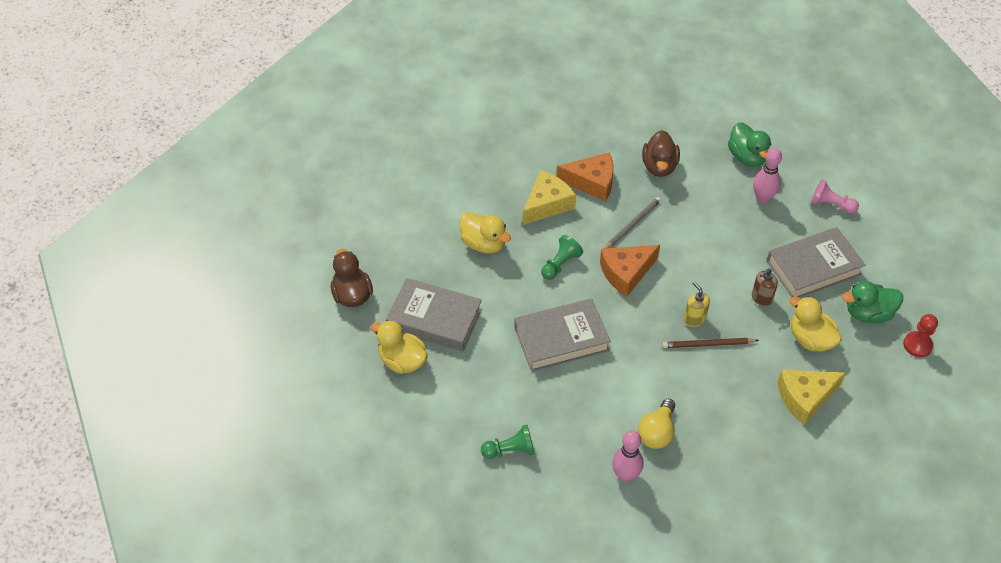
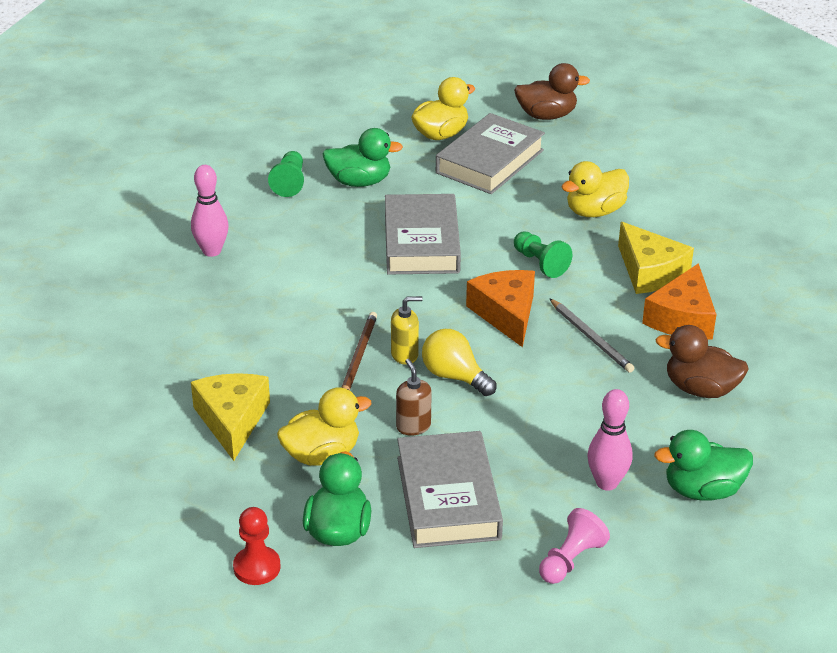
camera: 105 degrees right, 15 degrees down
(492, 400) = (359, 182): none -> green duck
(657, 432) = (253, 285): yellow light bulb -> yellow light bulb (454, 376)

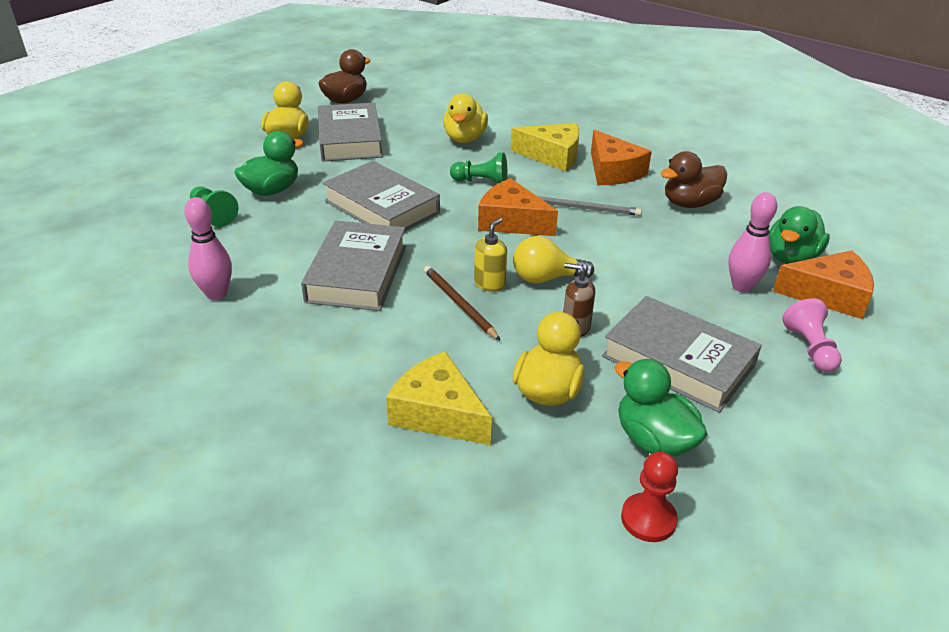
camera: 45 degrees left, 0 degrees up
(323, 289) = (357, 273): none -> grey book
(673, 538) = (829, 295): none -> orange cheese

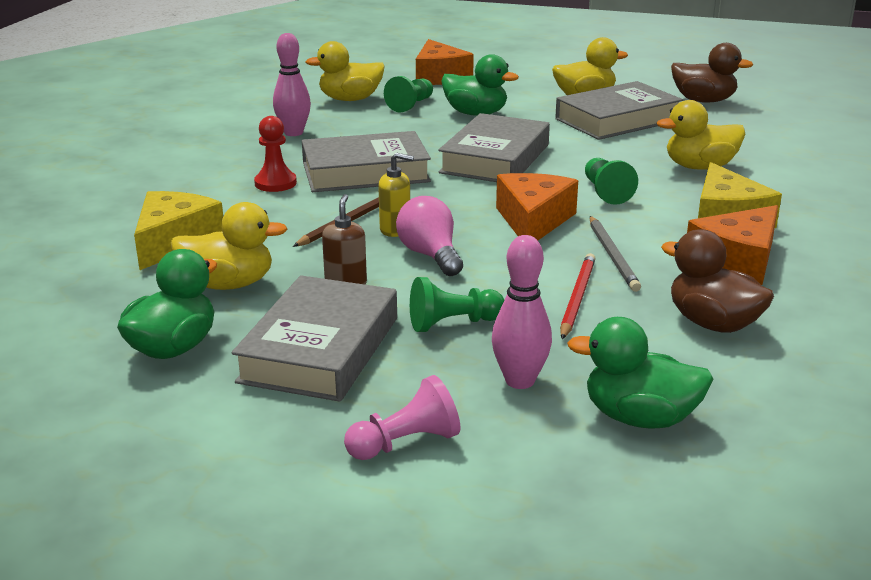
camera: 70 degrees right, 10 degrees down
(157, 243) = (350, 99): none -> yellow duck
(546, 278) = (430, 255): yellow light bulb -> pink light bulb
(639, 237) = (577, 298): none -> red pencil
(648, 519) = (57, 357): red pawn -> red pawn (275, 183)
(658, 294) = (453, 323): none -> green pawn
(829, 295) = (560, 456): orange cheese -> orange cheese (439, 76)

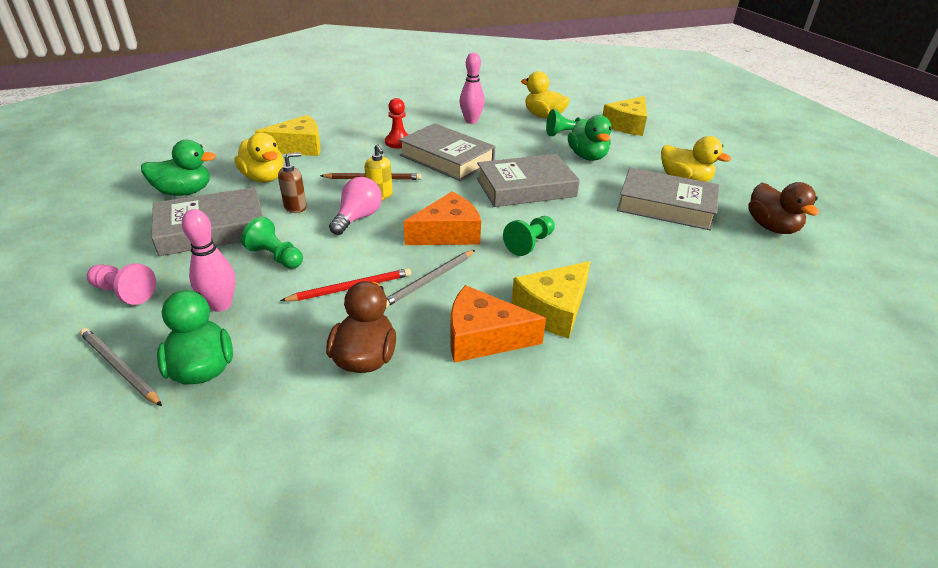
camera: 50 degrees right, 10 degrees up
(439, 76) = (627, 125): orange cheese -> yellow cheese
(583, 473) = (119, 368): none -> grey pencil
(700, 167) = (633, 267): yellow duck -> none

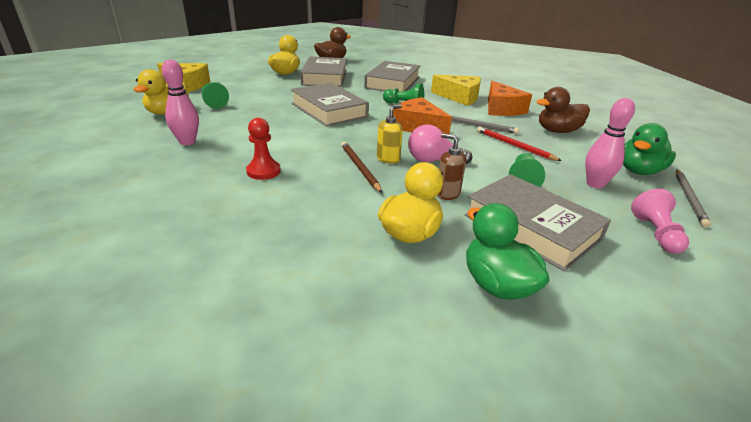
camera: 110 degrees left, 5 degrees down
(298, 147) = (310, 236): yellow cheese -> none
(446, 158) = (292, 142): grey book -> grey book (392, 83)
(587, 156) = (260, 95): green duck -> none

